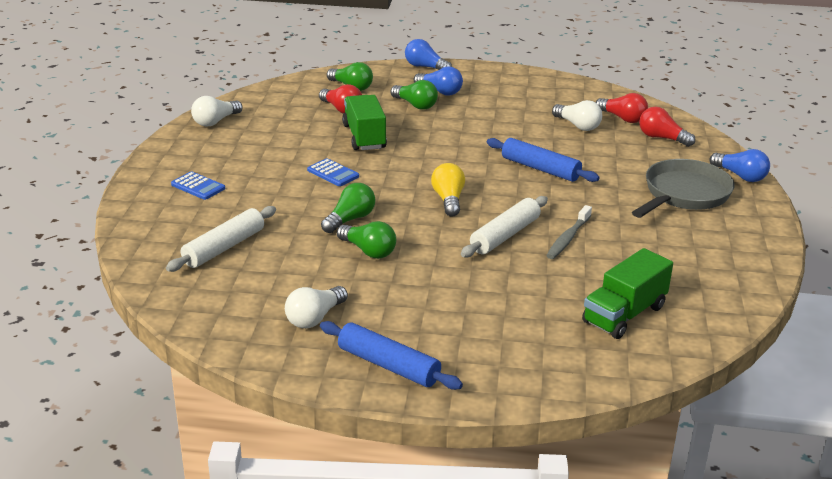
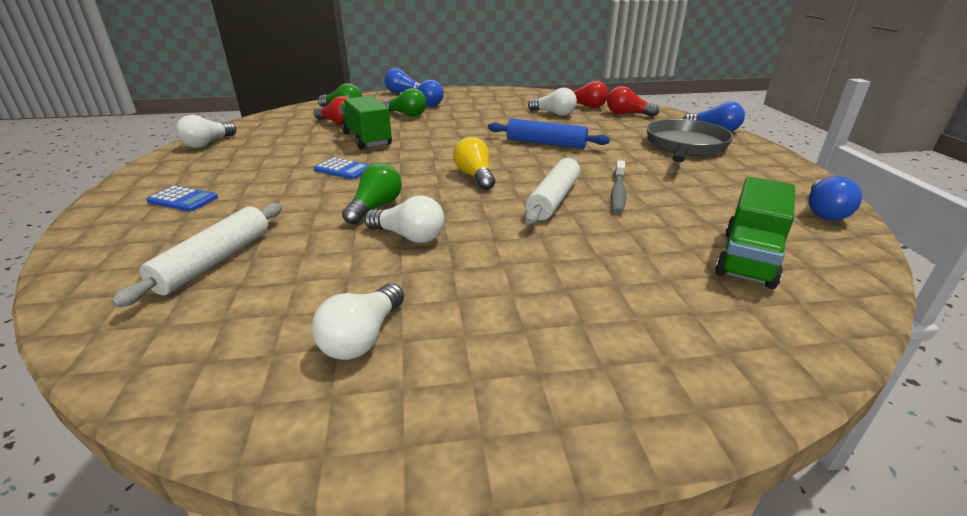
camera: 15 degrees left, 0 degrees up
(368, 251) = (409, 236): green light bulb -> white light bulb
(388, 365) = (507, 397): blue rolling pin -> none
(740, 288) = (824, 212): none -> blue light bulb

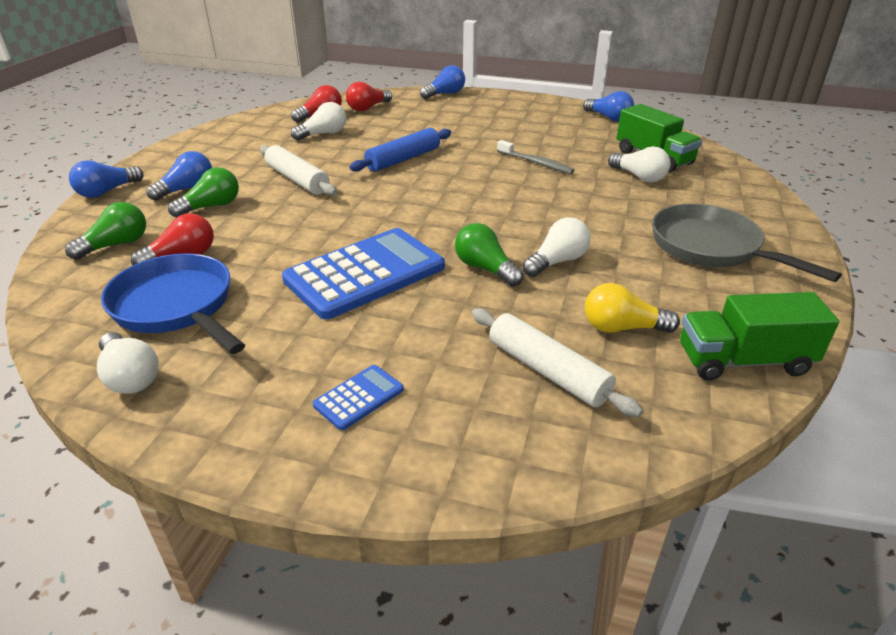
camera: 65 degrees left, 5 degrees up
(281, 135) = (176, 306): none -> blue pan
(343, 169) = (365, 274): blue calculator -> blue calculator, size x2.25
(363, 338) = (700, 304): white light bulb -> white light bulb (639, 177)
(367, 139) = (276, 245): green truck -> green truck (743, 361)
(475, 176) = (453, 208): yellow light bulb -> yellow light bulb (622, 328)
(553, 199) = (529, 188): white rolling pin -> white rolling pin (297, 179)
(685, 146) = (469, 114): grey pan -> grey pan (711, 247)

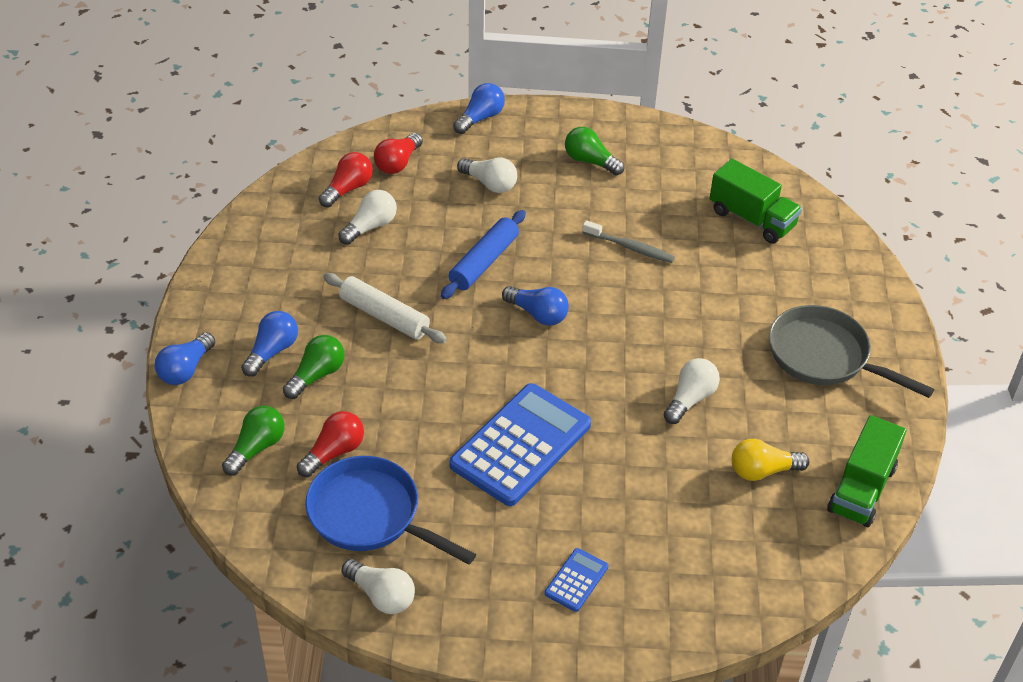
camera: 15 degrees left, 10 degrees up
(485, 268) = (628, 419): green light bulb -> green light bulb (590, 161)
(547, 371) = (713, 527): white rolling pin -> none
(609, 118) = (689, 146): blue light bulb -> blue light bulb (538, 314)
(639, 177) = (742, 256): white light bulb -> white light bulb (489, 184)
(743, 361) = (861, 489): green truck -> green truck turned 45 degrees counterclockwise

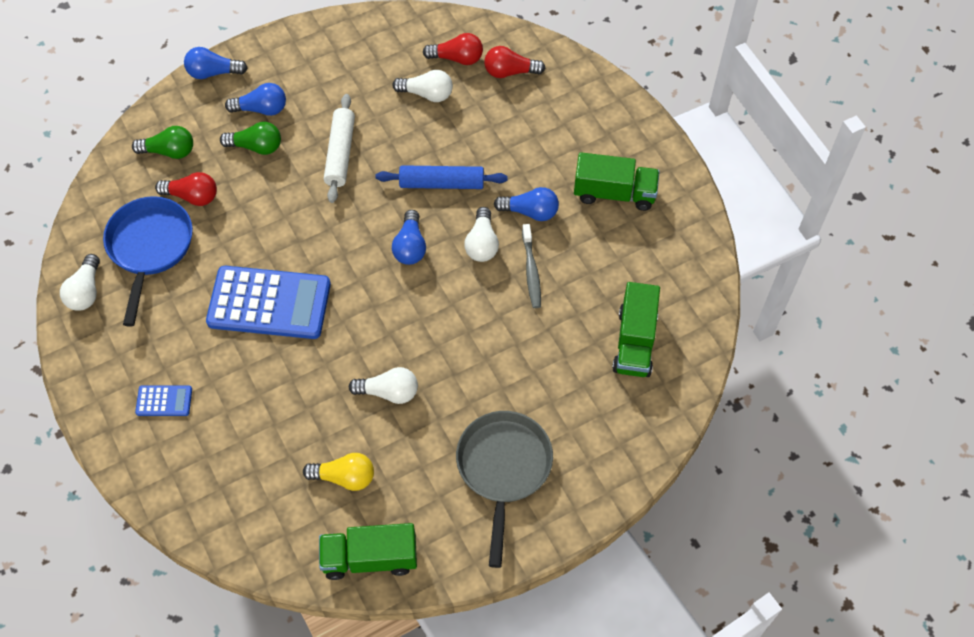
camera: 60 degrees right, 15 degrees up
(480, 118) = (606, 94): blue light bulb -> blue light bulb (530, 212)
(489, 184) = (533, 141): white light bulb -> white light bulb (482, 243)
(590, 161) = (614, 193): green light bulb -> green truck
(762, 471) = (344, 477): yellow light bulb -> yellow light bulb turned 135 degrees clockwise

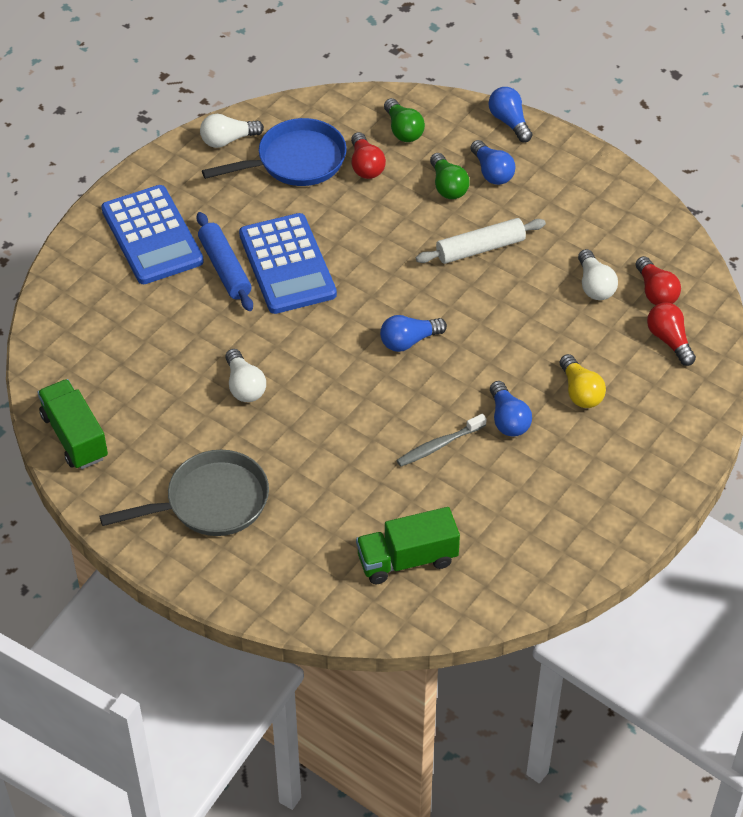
camera: 65 degrees right, 10 degrees down
(164, 401) = (152, 236): blue calculator -> blue calculator, size x2.25
(344, 477) = (143, 388): yellow light bulb -> yellow light bulb (580, 392)
(441, 183) = (496, 337): blue rolling pin -> blue rolling pin (224, 268)
(482, 243) = (446, 395): white light bulb -> none
(614, 193) = (576, 481): green truck -> none

